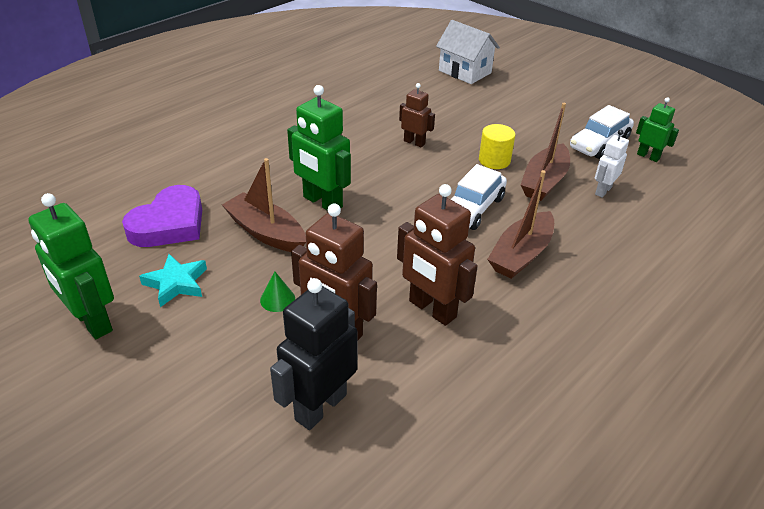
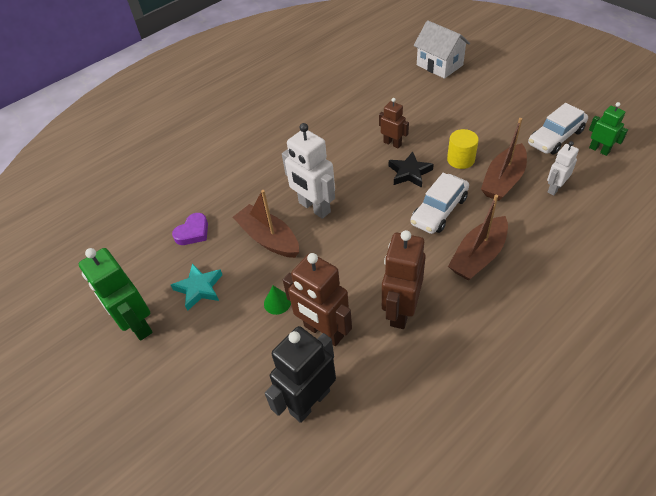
camera: 10 degrees right, 10 degrees up
(169, 224) = (193, 232): purple heart -> purple heart, size x0.58
(322, 202) = (314, 207): green robot -> white robot
(432, 309) = (400, 311): brown robot -> brown robot turned 60 degrees clockwise
(435, 171) = (409, 173): none -> black star

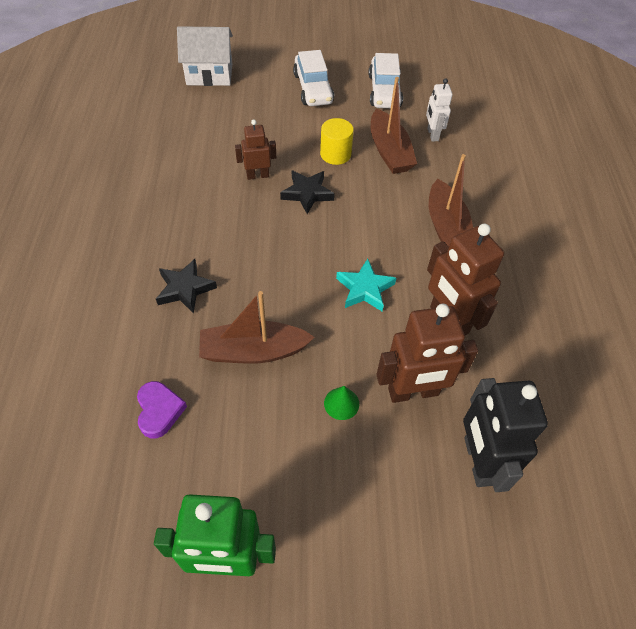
camera: 55 degrees left, 5 degrees up
(199, 288) = (246, 460): turquoise star -> turquoise star (365, 289)
(276, 181) = (185, 289): none -> black star
(314, 207) = (260, 287): white robot -> none
(439, 210) = (372, 211): white car -> white car (313, 88)
(599, 150) = (425, 84): green robot -> none

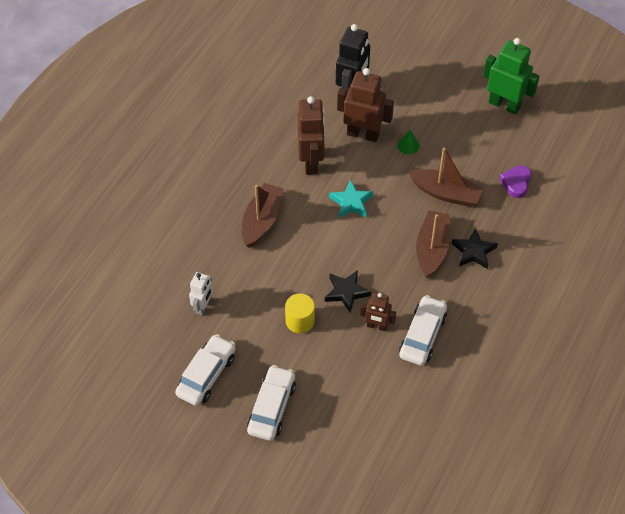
camera: 150 degrees left, 0 degrees up
(206, 183) = (422, 335): none -> white car
(209, 74) = (363, 473): white house -> none
(389, 151) = (253, 305): brown boat -> brown boat (432, 249)

